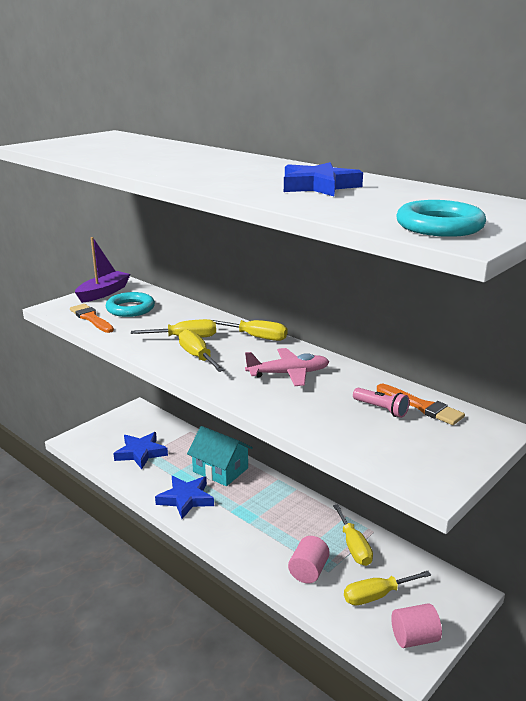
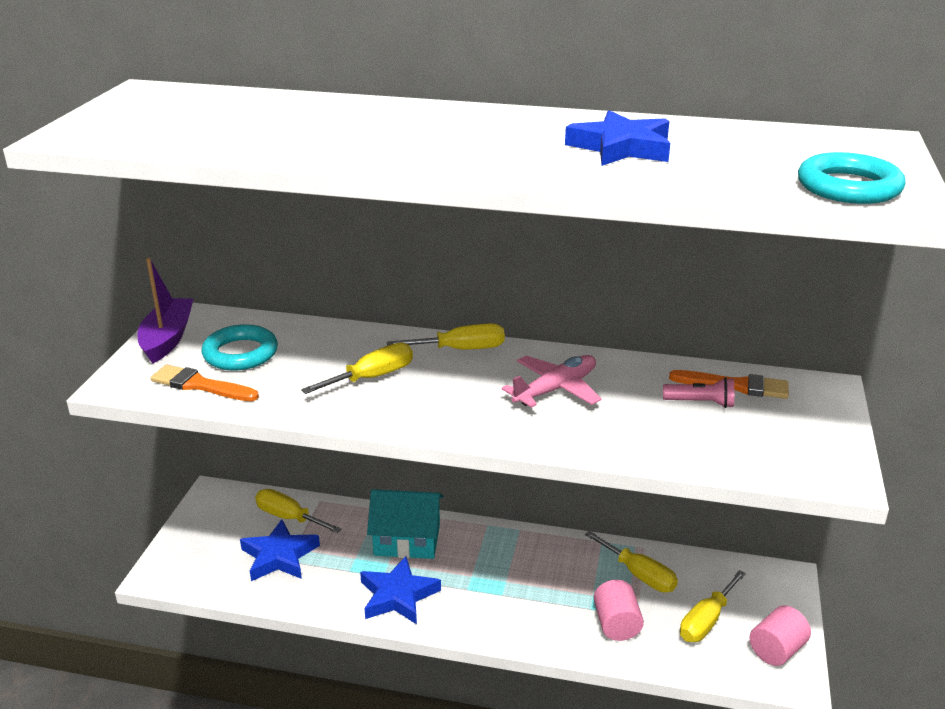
camera: 30 degrees left, 5 degrees up
(197, 356) = (420, 400): yellow screwdriver -> yellow screwdriver (289, 517)

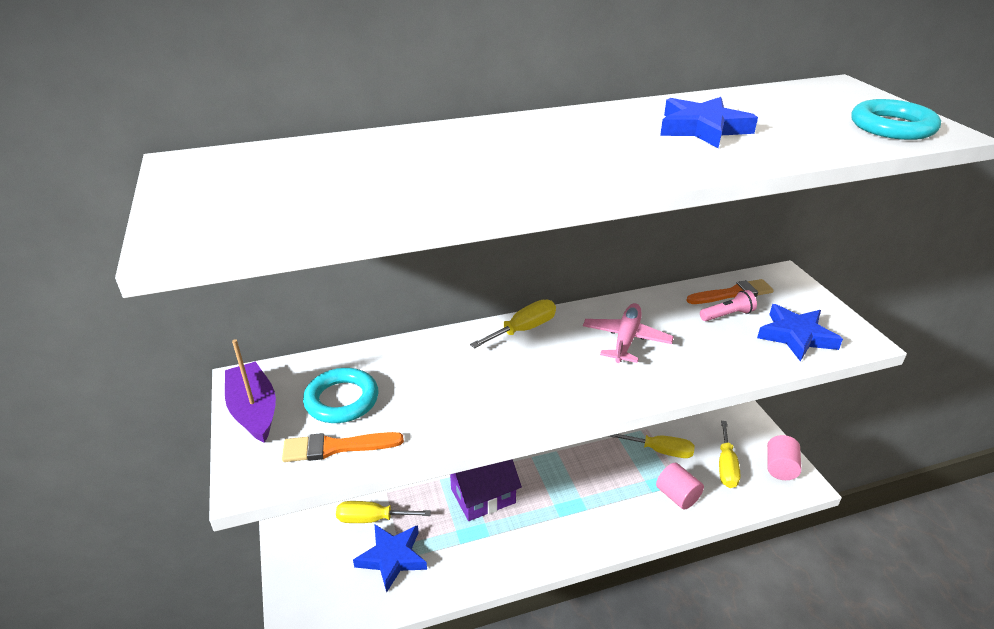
camera: 30 degrees left, 5 degrees up
(372, 377) = (480, 380): yellow screwdriver -> none
(398, 595) = (514, 547): blue star -> blue star (796, 336)
(407, 540) = (483, 496): turquoise house -> purple house

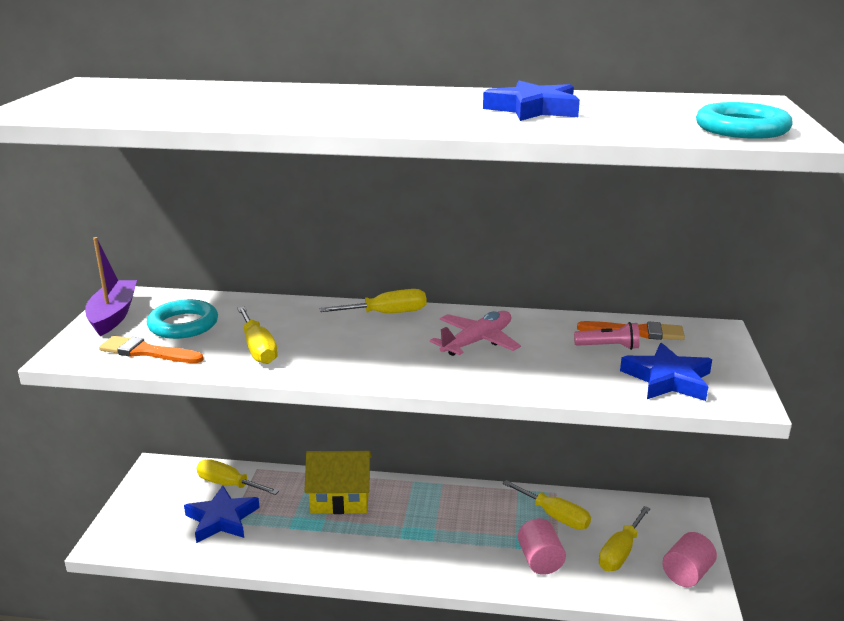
camera: 25 degrees right, 10 degrees down
(445, 407) = (258, 349): none -> yellow screwdriver
(483, 496) = (340, 498): purple house -> yellow house

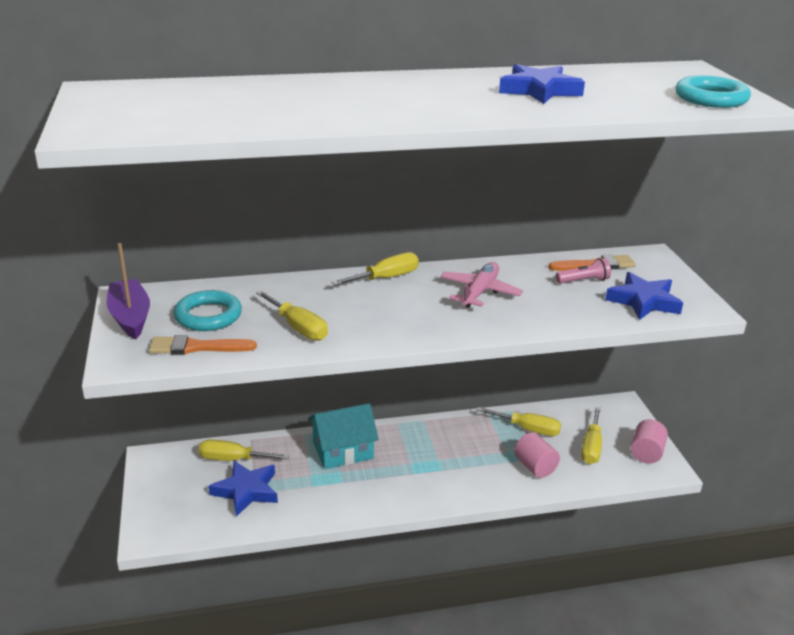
camera: 20 degrees left, 5 degrees up
(340, 498) = (343, 450): yellow house -> turquoise house

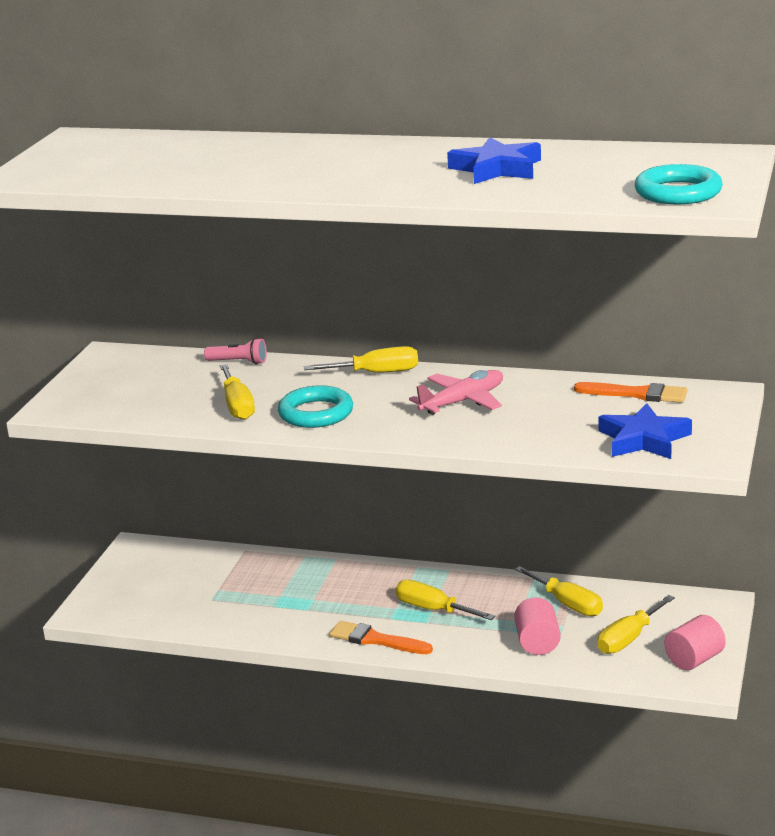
camera: 30 degrees right, 5 degrees down
(130, 317) = (94, 372): purple boat -> none
(197, 347) = (128, 407): orange brush -> orange brush (376, 640)
(208, 316) = (164, 382): turquoise ring -> turquoise ring (316, 413)
(233, 459) = (213, 564): yellow screwdriver -> yellow screwdriver (433, 609)
(246, 491) = (204, 596): blue star -> none
(343, 450) = (333, 580): turquoise house -> none
(584, 281) = (599, 408): pink flashlight -> pink flashlight (239, 362)

